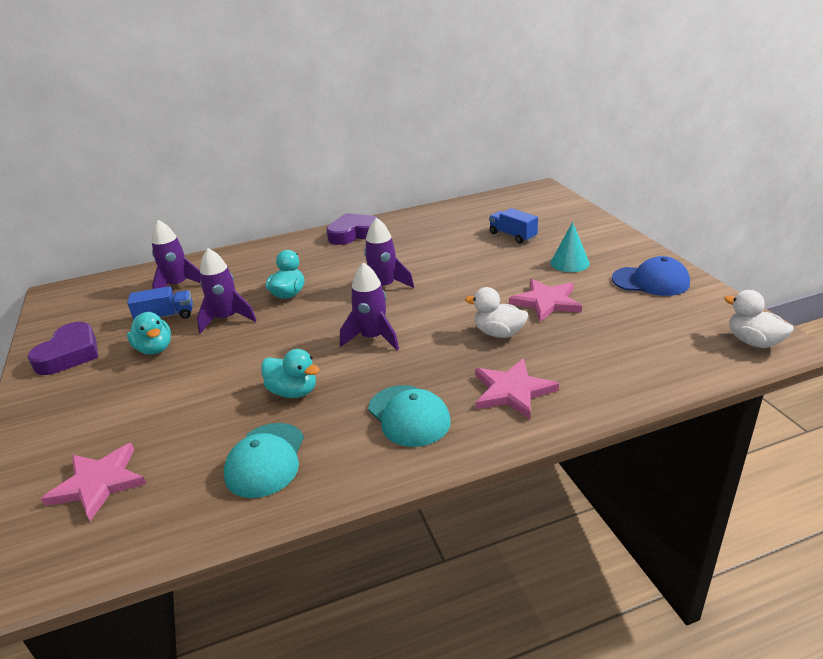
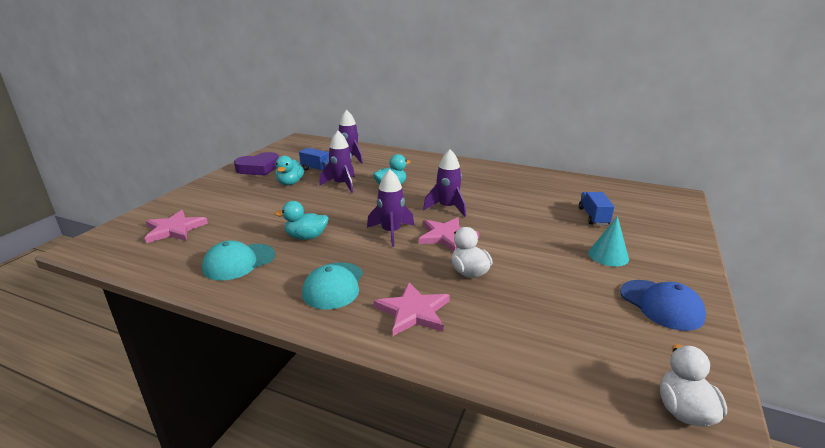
camera: 40 degrees right, 5 degrees down
(293, 392) = (306, 237): turquoise duck -> turquoise duck turned 105 degrees clockwise
(353, 234) = (483, 170): purple heart -> none
(546, 302) = (539, 272): pink star -> pink star (446, 236)

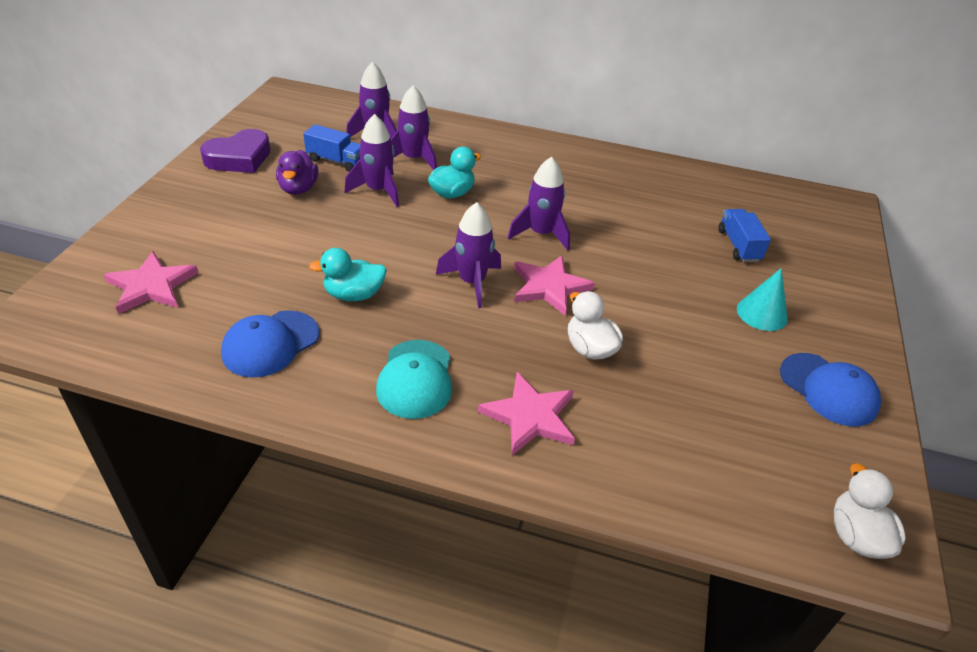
camera: 10 degrees left, 15 degrees up
(239, 262) = (270, 344): turquoise cap -> blue cap
(290, 183) = (298, 188): turquoise duck -> purple duck
(370, 170) = (413, 159): none -> purple rocket

